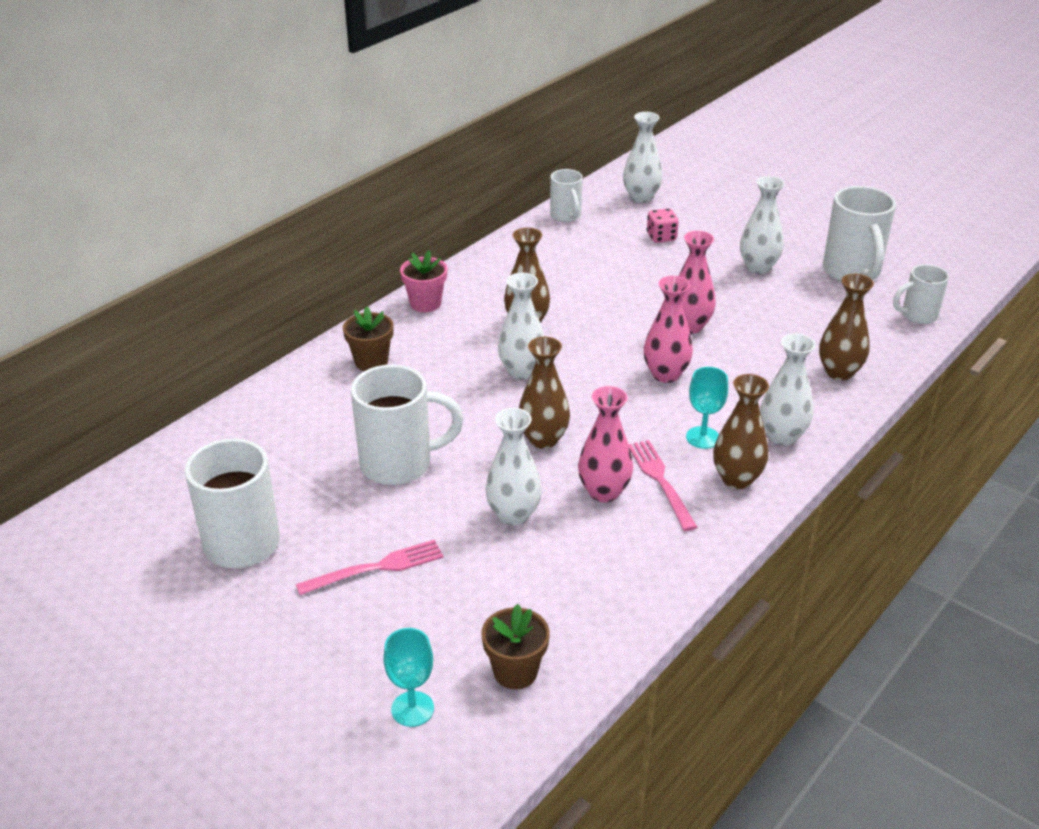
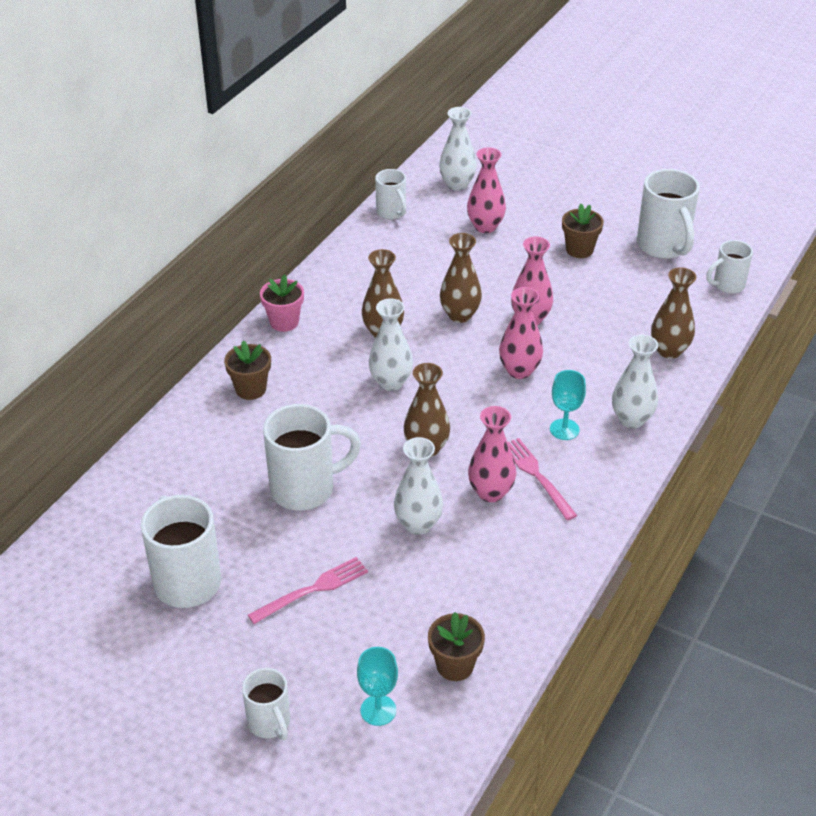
camera: 10 degrees left, 5 degrees up
(284, 705) = (270, 723): none -> white mug
(661, 237) = (485, 227): pink dice -> pink vase
(737, 479) = (601, 465): brown vase -> brown vase (460, 315)
(758, 267) = (579, 250): white vase -> brown flower pot

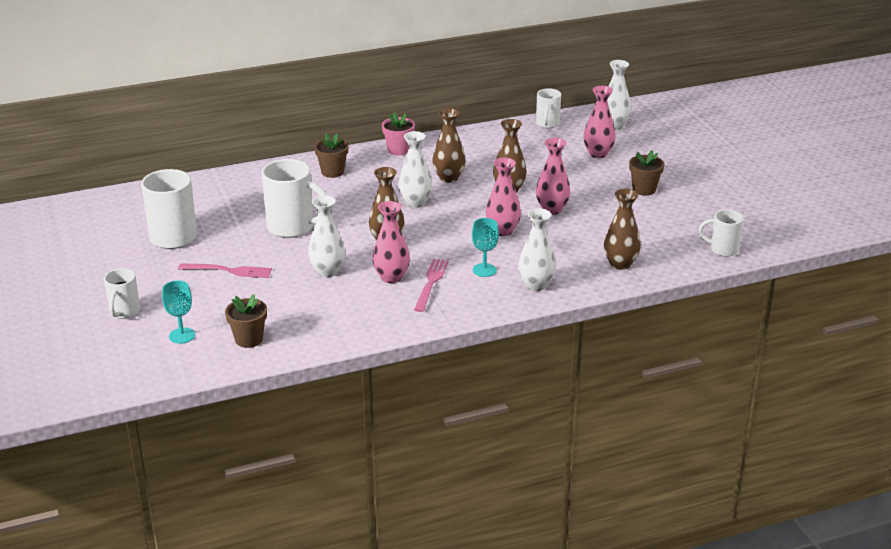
camera: 40 degrees right, 10 degrees down
(663, 247) = (709, 211): white mug -> none

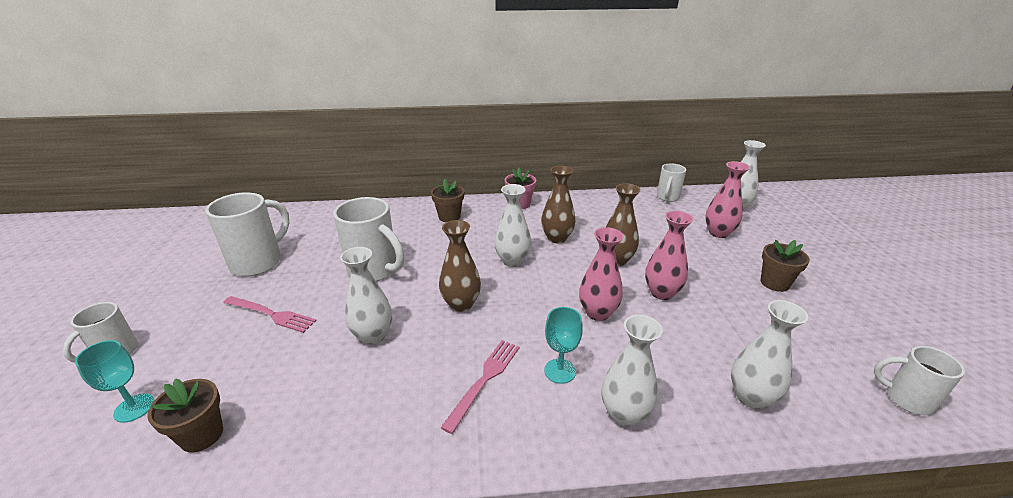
camera: 15 degrees right, 0 degrees up
(391, 277) = (440, 360): pink vase -> none
(620, 264) = (751, 397): brown vase -> white vase

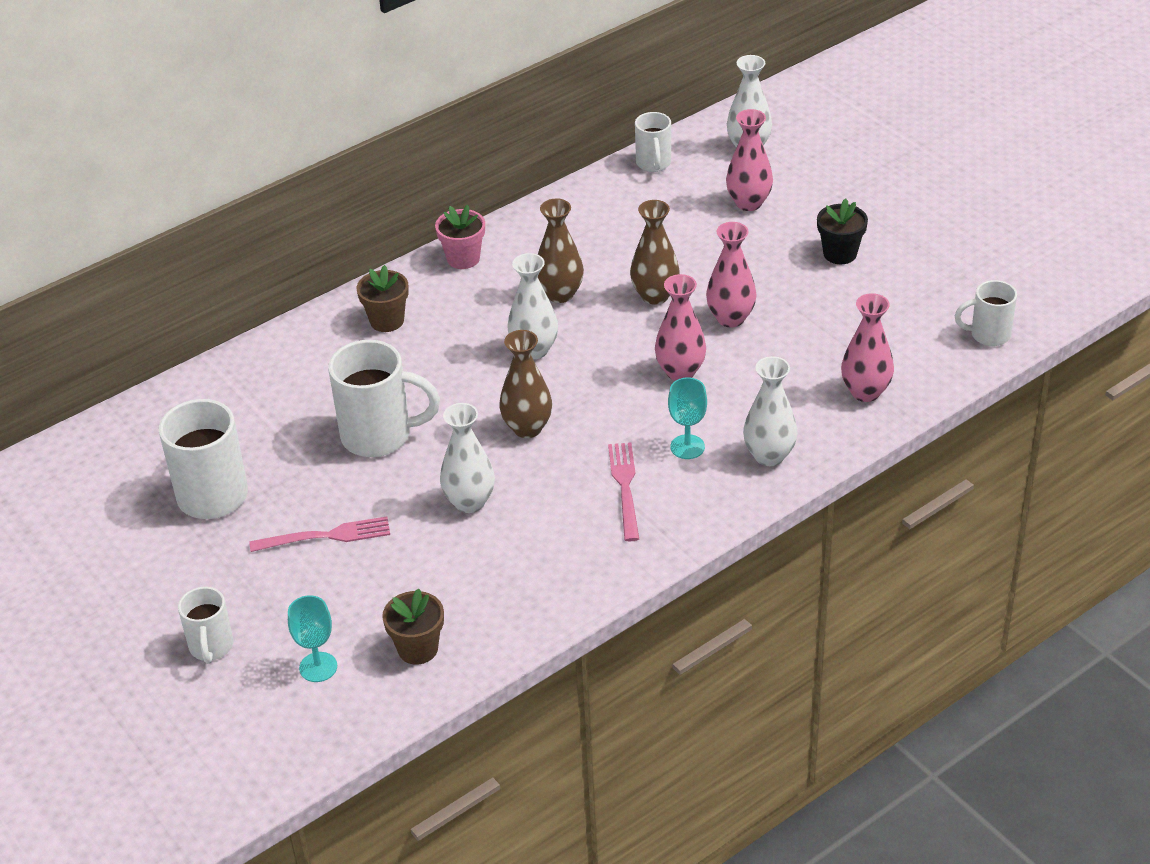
camera: 30 degrees left, 10 degrees up
(751, 397) = (865, 392): white vase -> pink vase
(774, 283) = (840, 254): brown flower pot -> black flower pot

